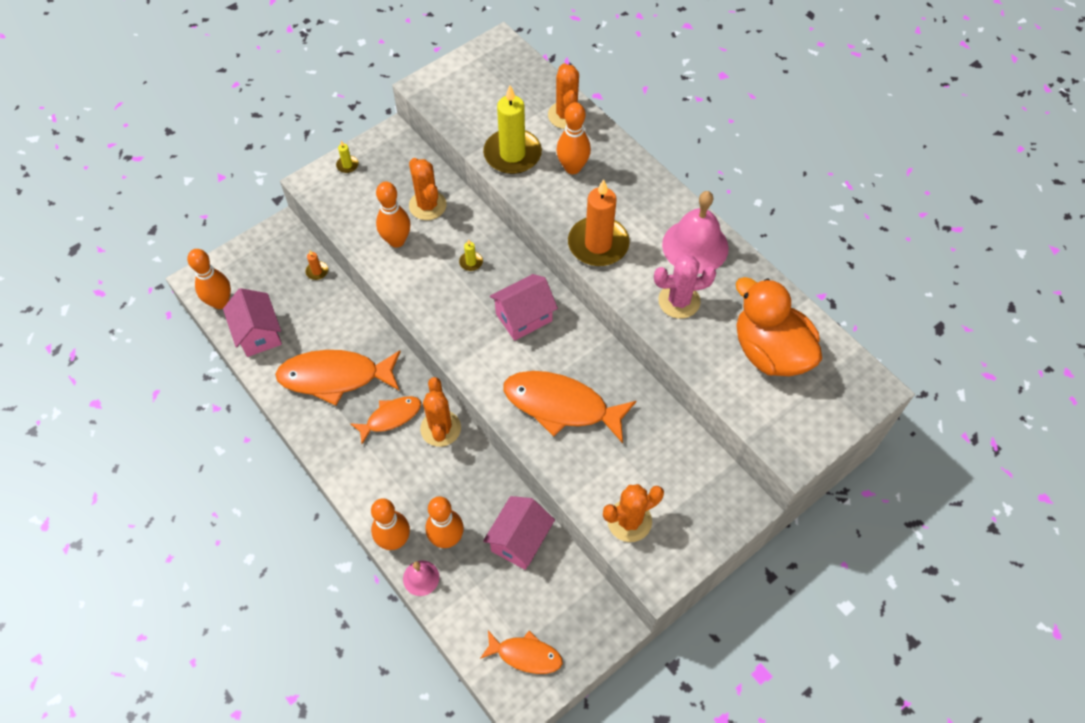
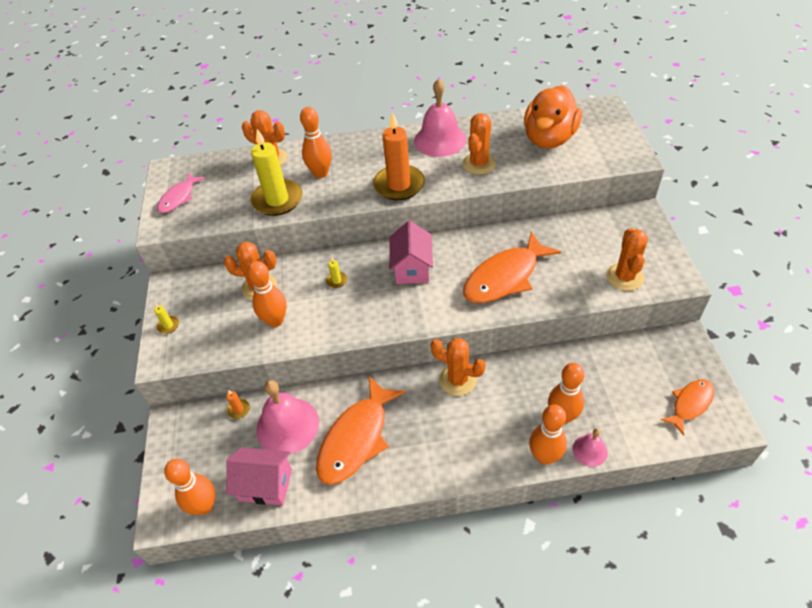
camera: 55 degrees left, 10 degrees down
(320, 317) = (287, 425): none -> pink bell
(390, 417) = (425, 411): orange fish -> none
(468, 76) = (179, 197): none -> pink fish
(519, 540) = (588, 367): pink house -> none
(679, 301) = (479, 164): pink cactus -> orange cactus
(770, 352) = (549, 139): orange duck -> orange duck turned 60 degrees counterclockwise

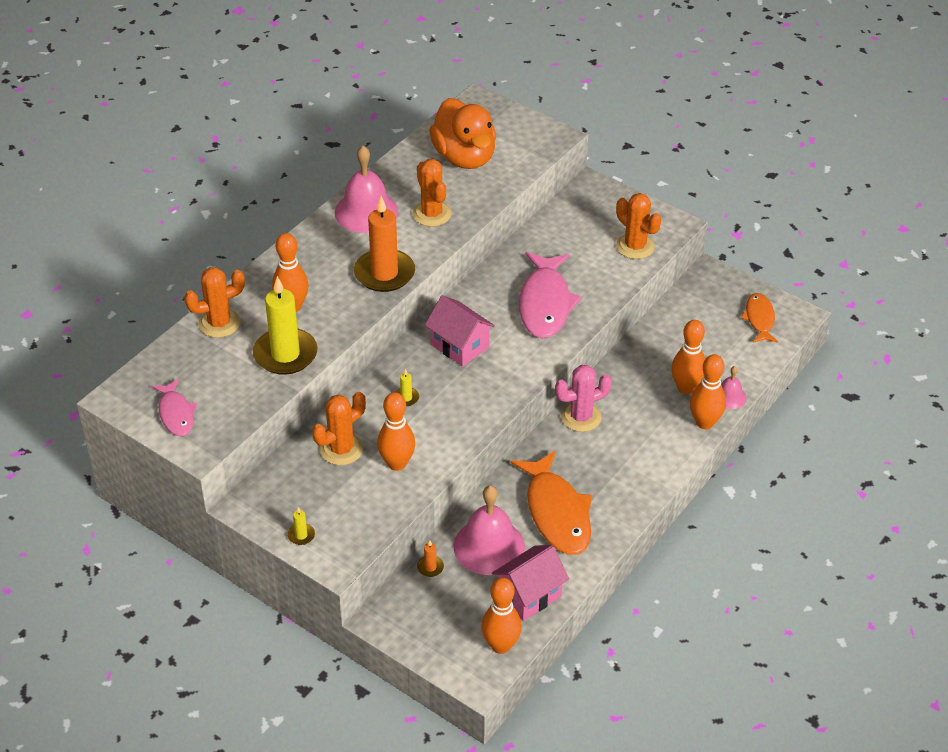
camera: 50 degrees left, 5 degrees down
(457, 380) = (581, 417): orange cactus -> pink cactus
(505, 277) = (545, 304): orange fish -> pink fish

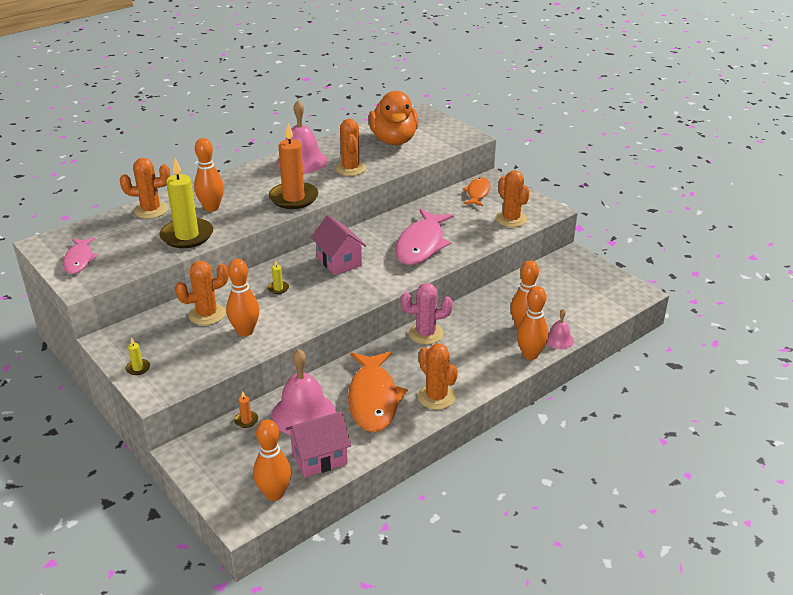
camera: 15 degrees right, 10 degrees down
(623, 496) = (436, 397): none -> orange cactus
(759, 319) = (604, 290): orange fish -> orange fish (477, 193)

